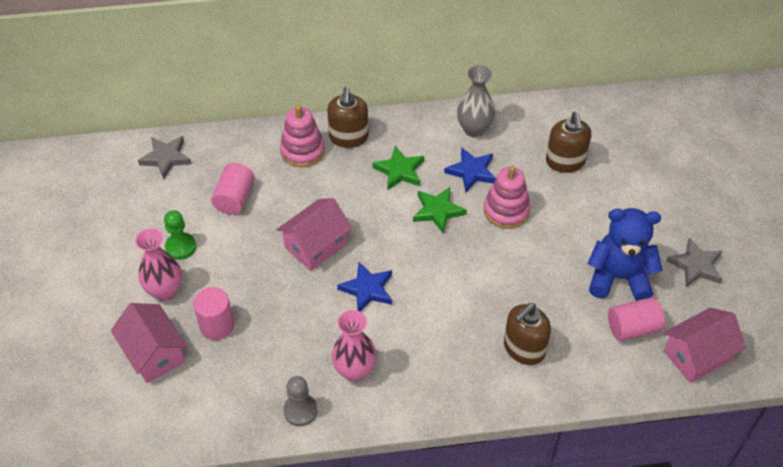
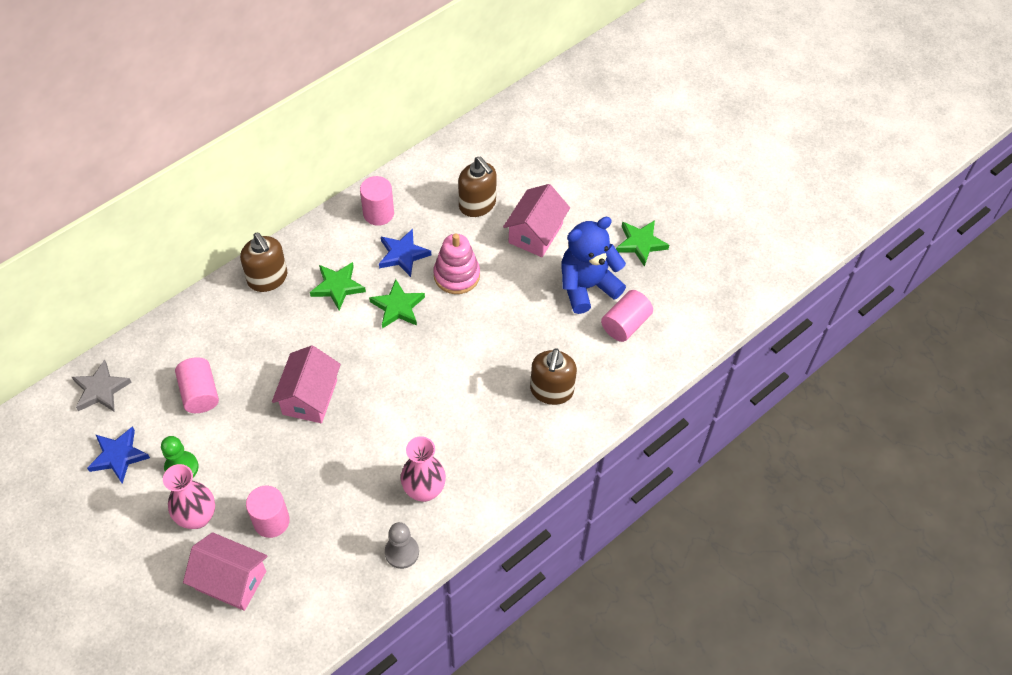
camera: 35 degrees left, 5 degrees up
(302, 150) = (232, 313): pink stacking toy -> none
(367, 289) = (385, 412): blue star -> blue star (118, 456)
(474, 129) = (378, 213): grey vase -> pink cylinder
(695, 265) = (640, 243): grey star -> green star
(697, 355) = (688, 320): pink house -> pink house (535, 233)

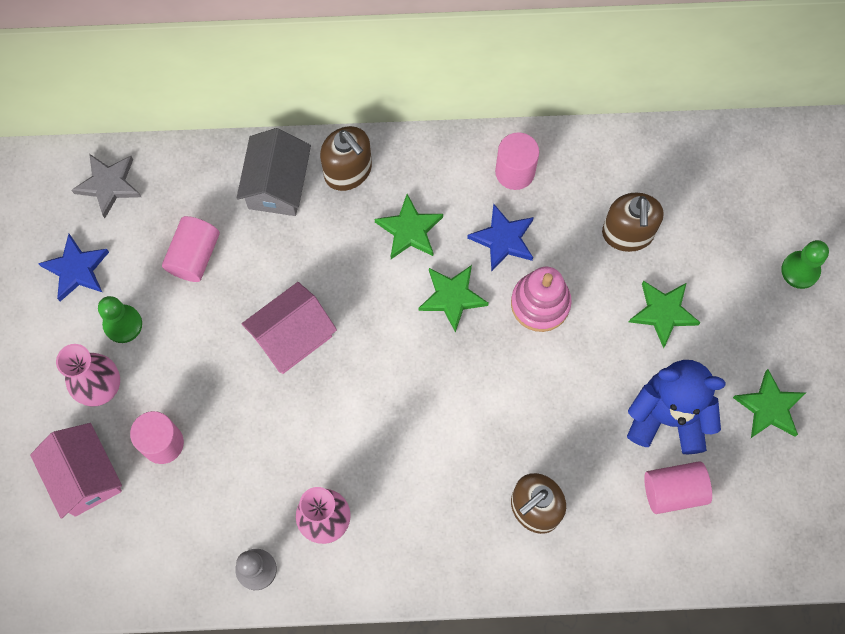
camera: 40 degrees right, 15 degrees up
(225, 315) = (277, 185): none -> grey house
(268, 278) = (348, 171): brown soap dispenser -> brown soap dispenser turned 45 degrees counterclockwise
(535, 233) = (663, 313): pink house -> green star
(595, 162) = (800, 270): none -> green pawn

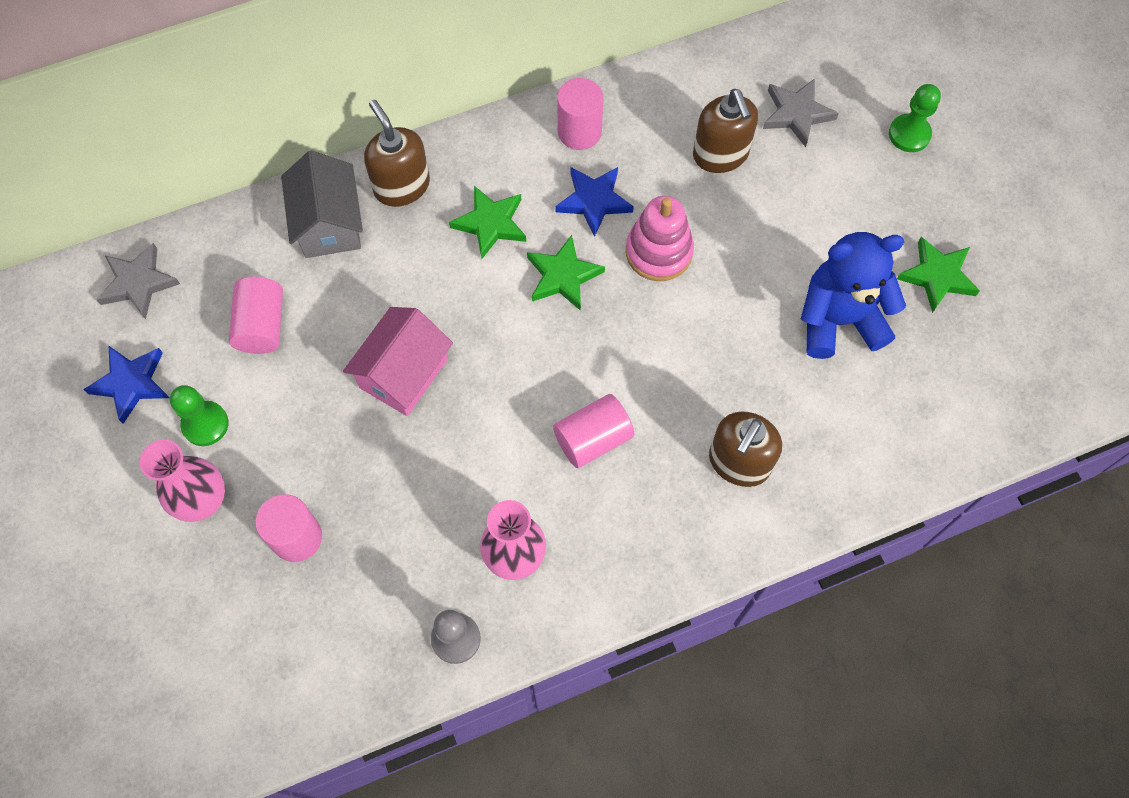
camera: 20 degrees left, 5 degrees down
(85, 476) = (218, 605): pink house -> none
(348, 171) = (401, 186): brown soap dispenser -> brown soap dispenser turned 150 degrees counterclockwise
(663, 313) = (789, 219): green star -> none
(674, 491) = (877, 393): pink cylinder -> pink cylinder (593, 439)
(709, 218) = (797, 114): none -> grey star

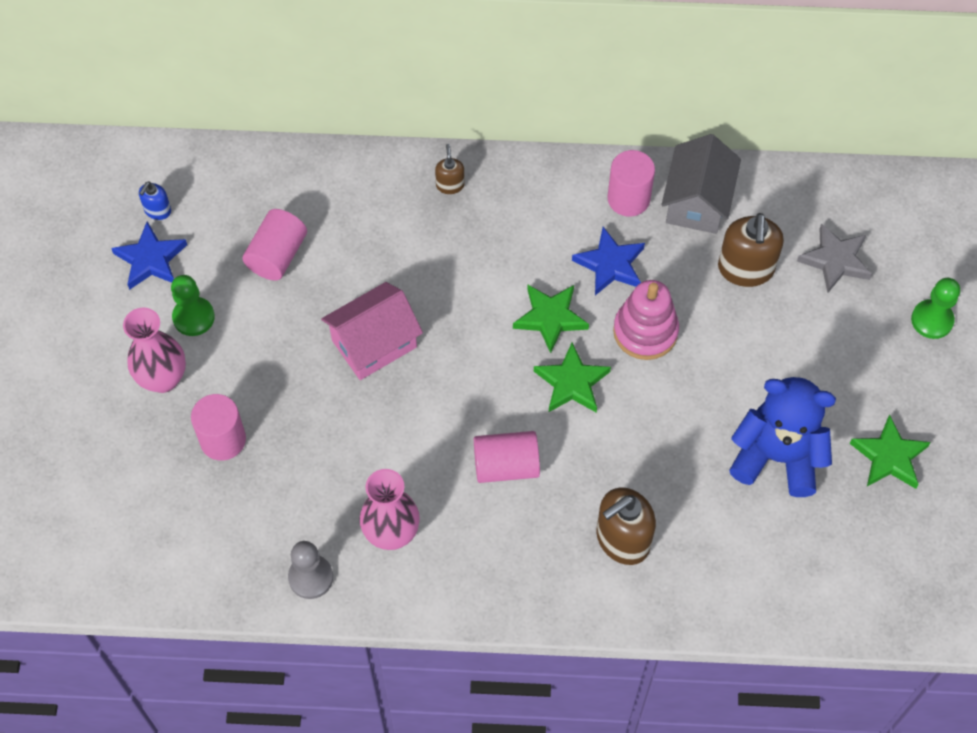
camera: 25 degrees right, 5 degrees down
(114, 330) = (157, 210): none -> blue soap dispenser
(138, 283) = (194, 179): grey star -> none
(329, 224) = (373, 193): grey house -> grey house (697, 202)
(401, 186) = (450, 185): brown soap dispenser -> brown soap dispenser, size x0.52
(490, 223) = (510, 247): green star -> green star (572, 382)

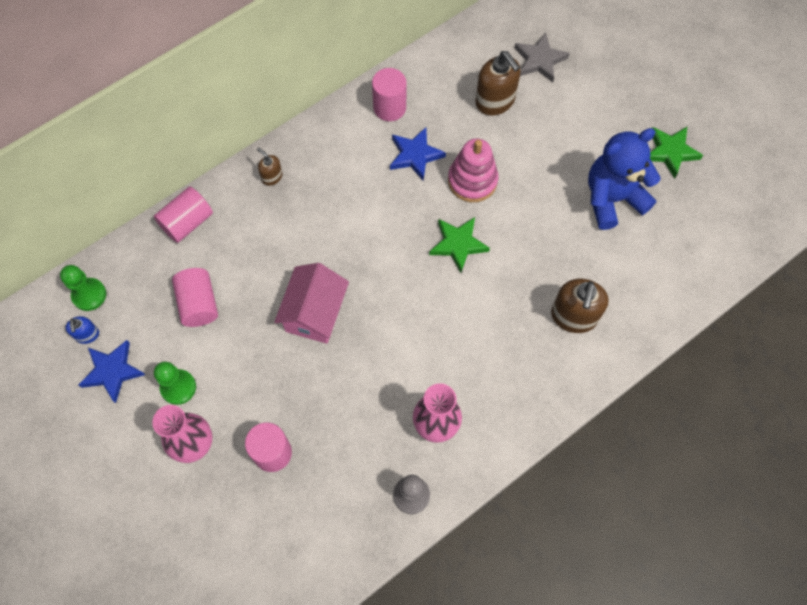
camera: 40 degrees left, 5 degrees up
(506, 466) = (466, 326): pink cylinder -> pink cylinder (187, 222)
(550, 318) = (409, 214): green star -> none
(697, 202) = (431, 81): grey house -> none
(932, 320) = (621, 57): green pawn -> green pawn (89, 295)

